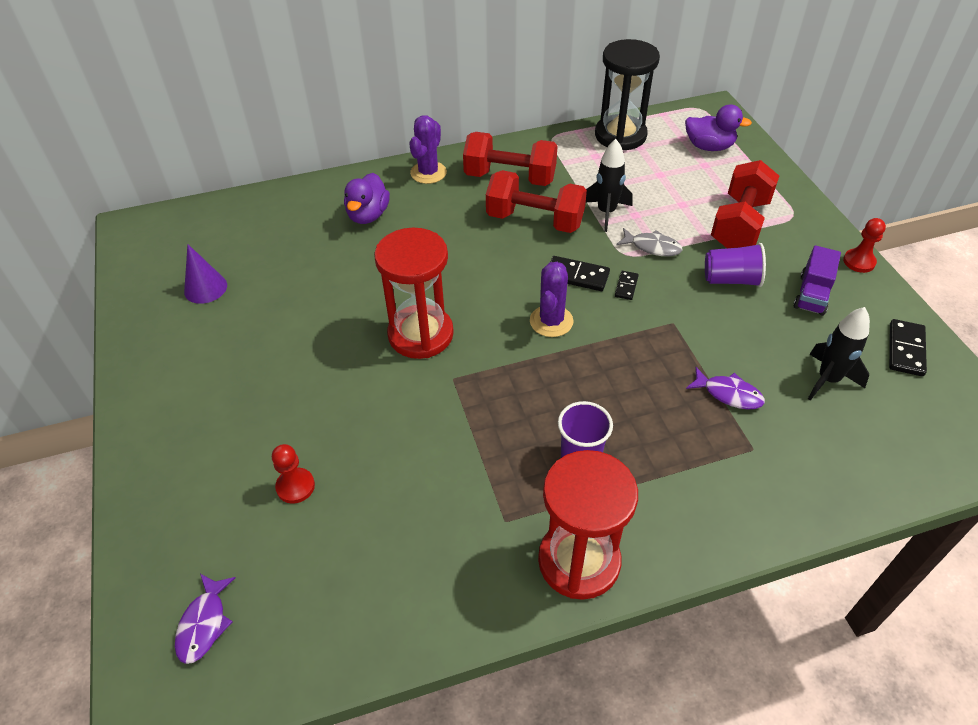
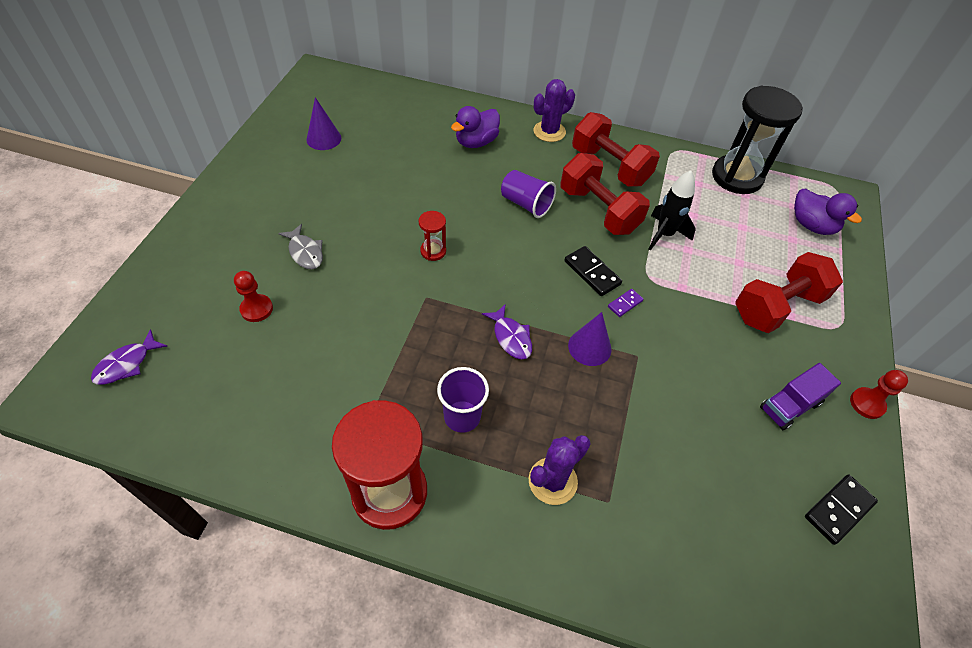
camera: 30 degrees right, 5 degrees up
(420, 334) = (433, 251): red hourglass -> red hourglass, size x0.45
(551, 321) = (538, 297): purple cactus -> purple cactus (552, 481)
(626, 286) = (625, 304): black domino -> purple domino
(630, 338) = (589, 347): none -> purple cone
(652, 247) = (678, 284): grey fish -> grey fish (305, 252)
(728, 394) = (630, 443): purple fish -> purple fish (511, 337)
(731, 279) = (724, 349): purple cup -> purple cup (526, 204)
(828, 379) = (733, 488): black rocket -> none

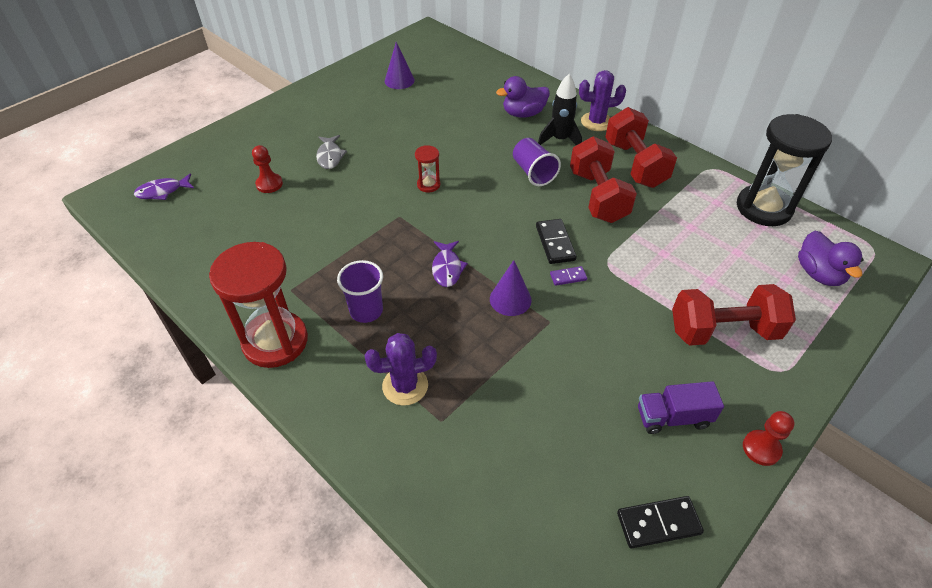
camera: 30 degrees right, 5 degrees down
(664, 234) = (648, 234): black rocket -> black rocket (560, 140)

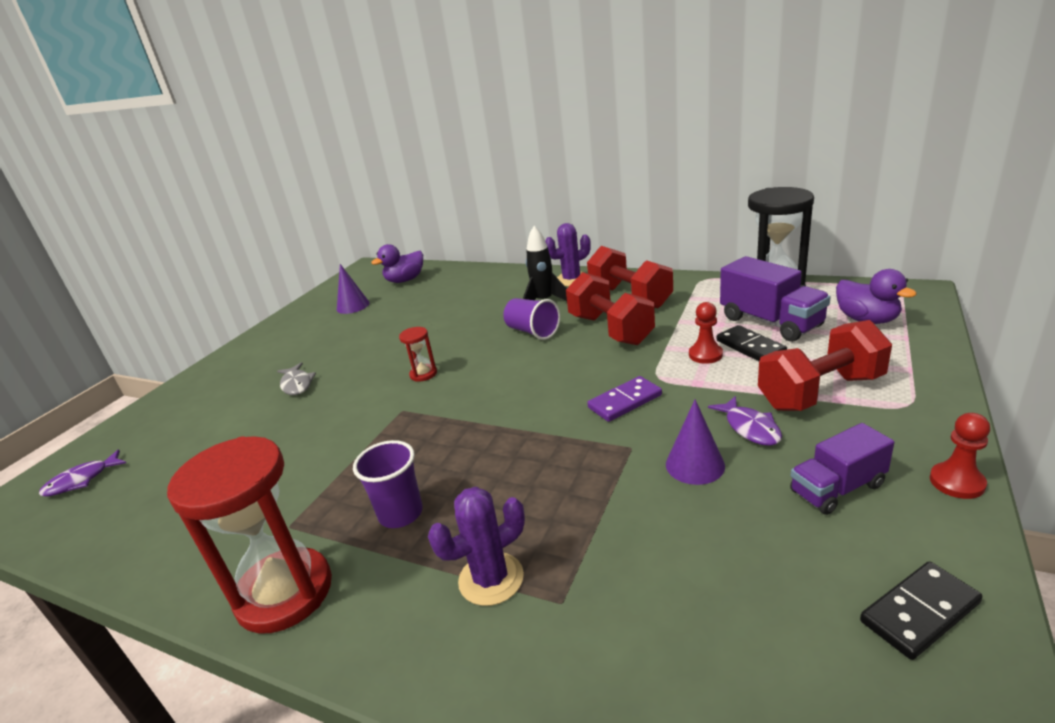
camera: 15 degrees left, 20 degrees down
(269, 184) = (228, 430): red pawn -> red pawn (705, 355)
(447, 268) = (482, 438): purple fish -> purple fish (750, 428)
(510, 299) = (573, 442): purple cone -> purple cone (695, 465)
(523, 114) = (495, 294): purple duck -> purple duck (405, 280)
(555, 243) = (591, 378): black domino -> black domino (750, 347)
(568, 277) = (625, 401): purple domino -> purple domino, size x1.70
(735, 243) = (770, 322): none -> purple truck

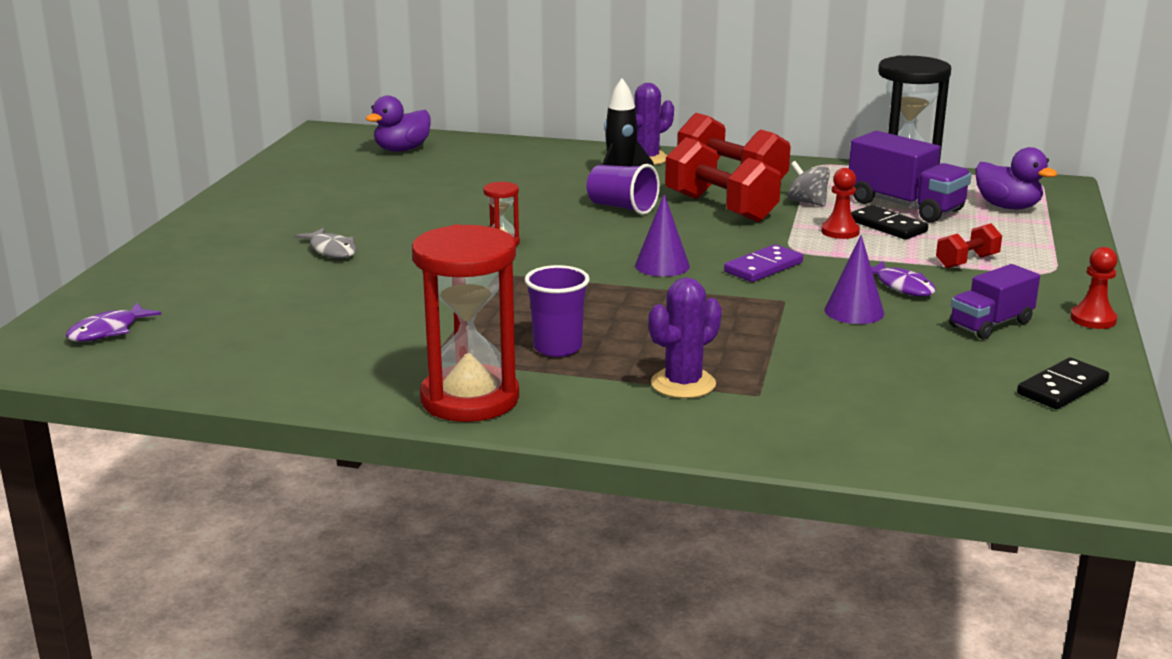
camera: 15 degrees left, 5 degrees down
(353, 306) = (343, 175): purple cone -> purple cone (662, 265)
(685, 321) = (807, 202): none -> grey spinning top
(820, 392) = (967, 262): red dumbbell -> red dumbbell, size x0.52

